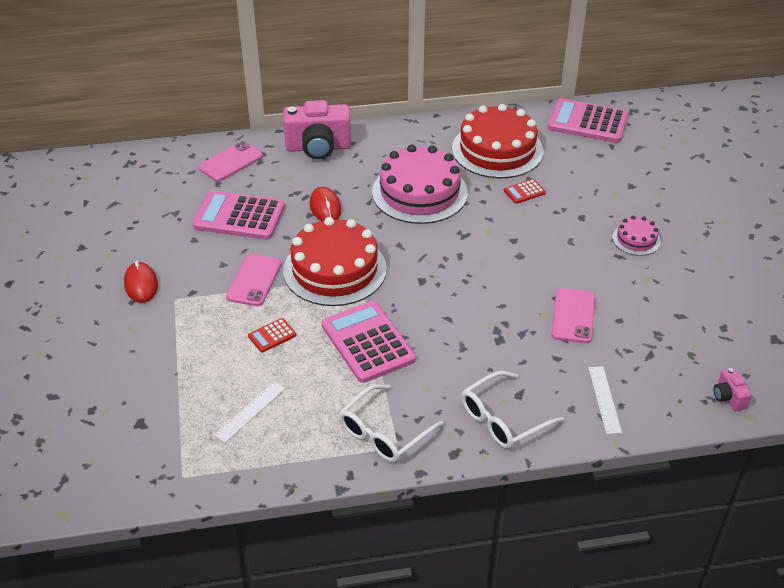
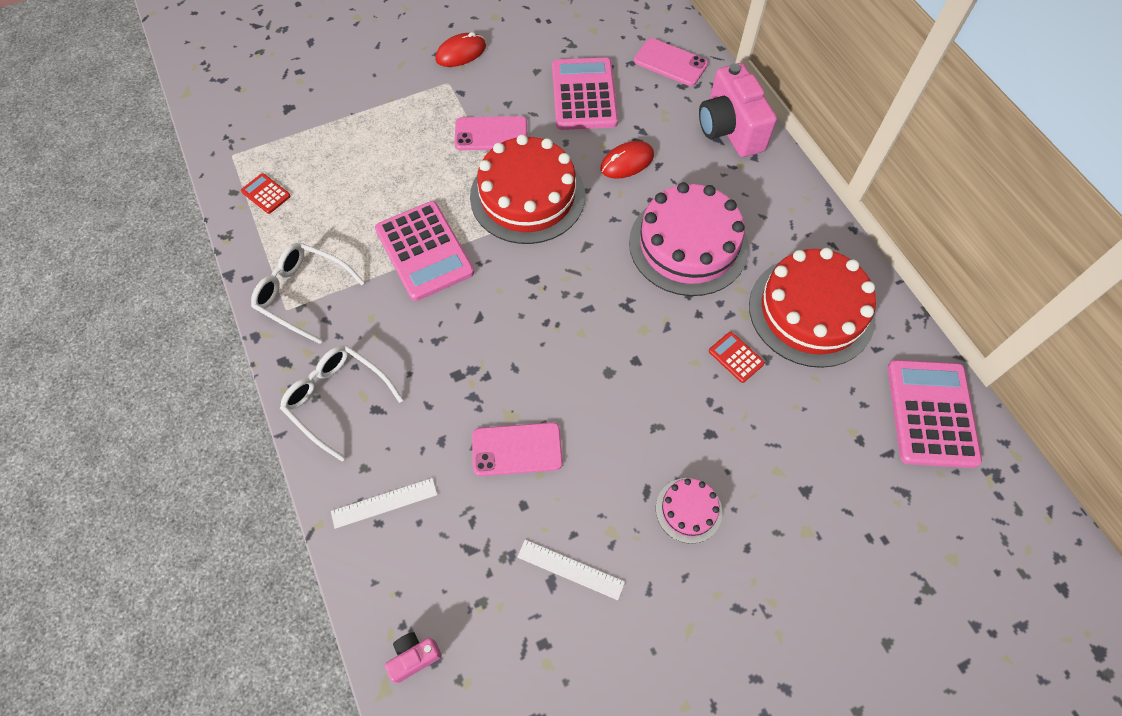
camera: 75 degrees right, 20 degrees up
(250, 411) = (314, 180): white ruler -> white ruler (570, 569)
(272, 336) = (416, 170): red calculator -> red calculator (266, 194)
(367, 342) = (424, 251): pink calculator -> pink calculator turned 105 degrees clockwise

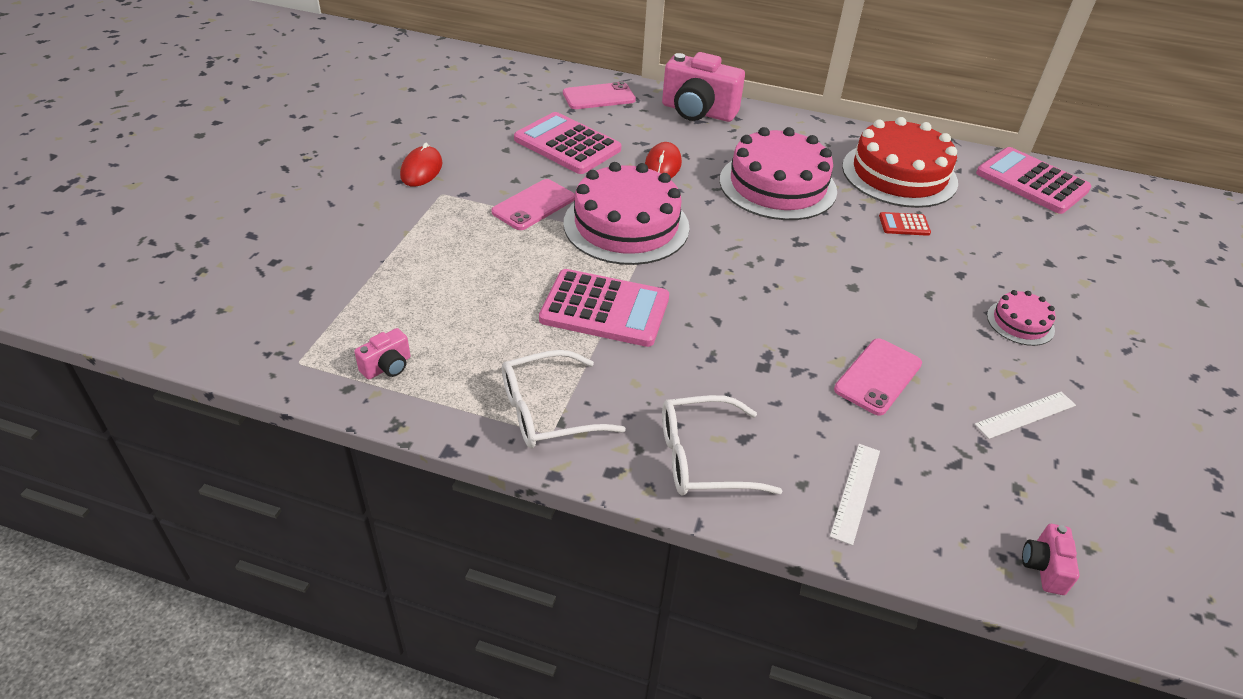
camera: 50 degrees left, 20 degrees down
(266, 194) = (387, 367): red calculator -> pink camera
(527, 196) = (626, 225): red cake -> pink cake

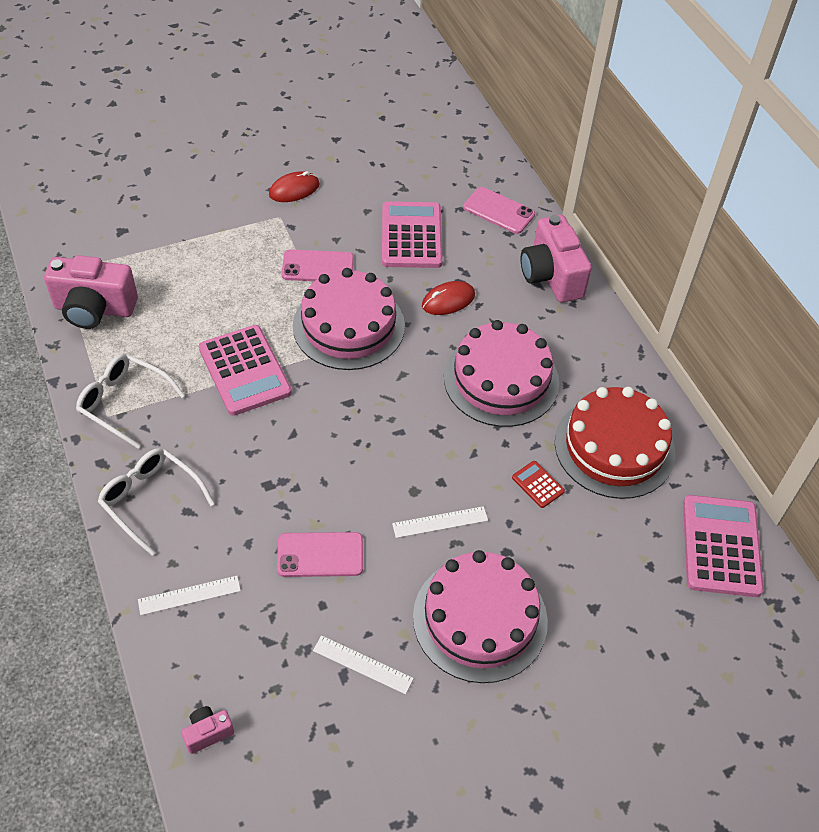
camera: 50 degrees right, 10 degrees up
(387, 367) = (94, 309): pink camera -> pink camera, size x2.17
(899, 291) = (440, 522): none -> white ruler
(1020, 323) = (480, 618): pink cake -> pink cake, size x2.12

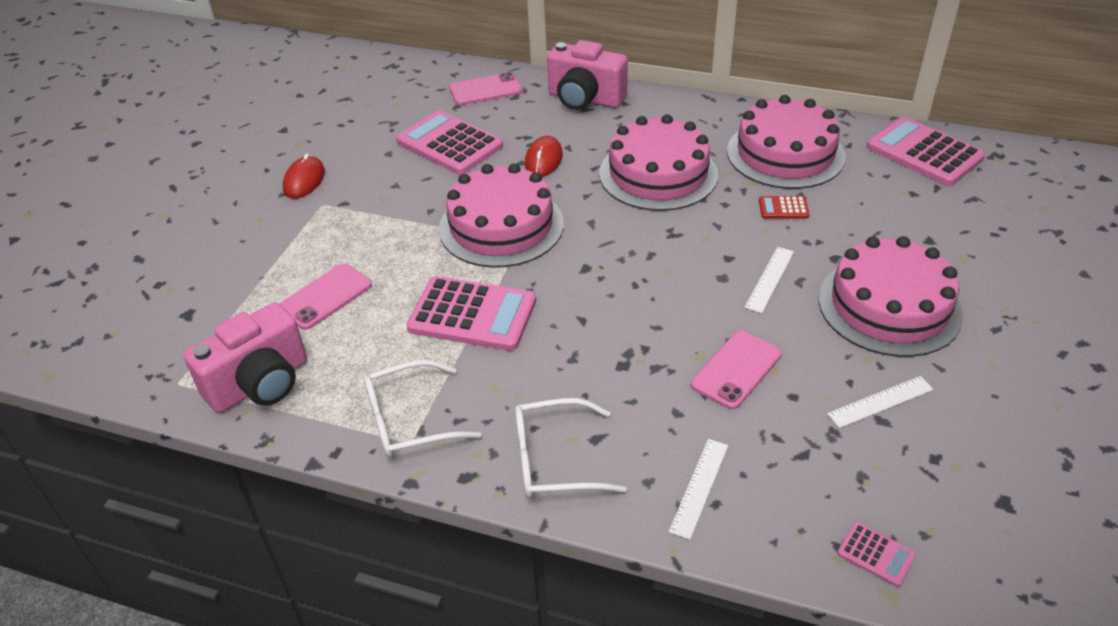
camera: 45 degrees left, 10 degrees down
(208, 733) = (876, 554): pink camera -> pink calculator
(318, 267) = (411, 211): pink phone -> pink phone (325, 297)
(614, 447) = (785, 153): red cake -> pink cake

